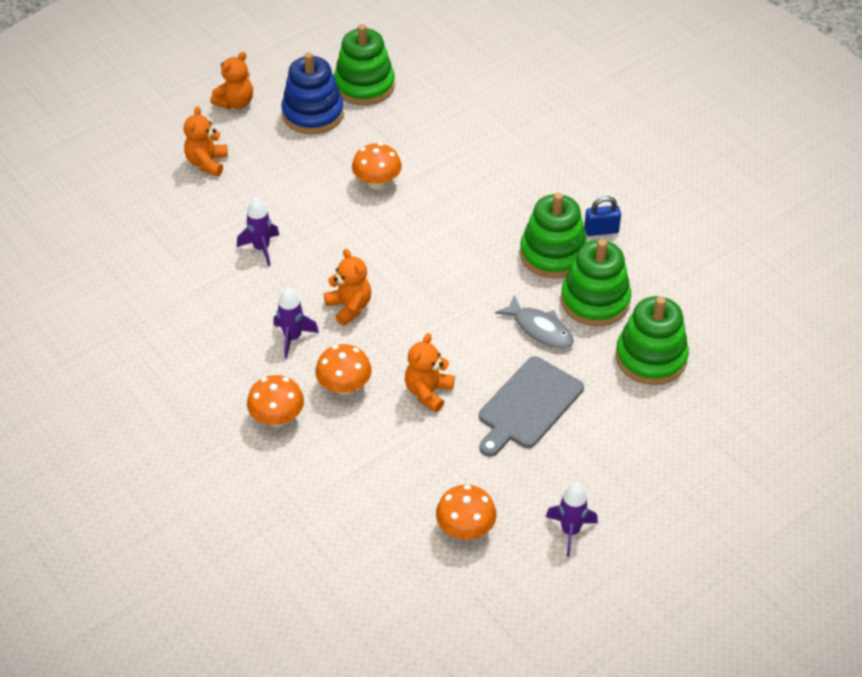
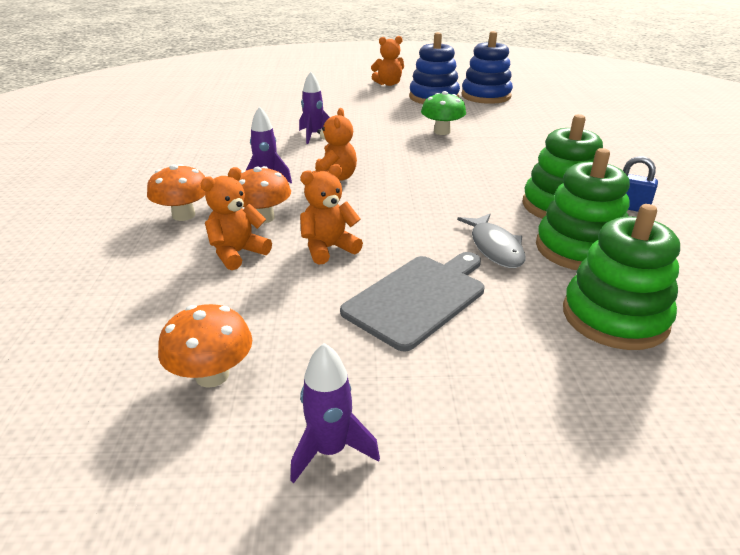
camera: 35 degrees right, 15 degrees down
(207, 163) = (335, 98): orange teddy bear -> orange teddy bear (237, 253)
(364, 86) = (486, 96): green stacking toy -> blue stacking toy
(377, 182) = (442, 132): orange mushroom -> green mushroom
(528, 405) = (418, 298): grey cutting board -> grey cutting board turned 150 degrees clockwise

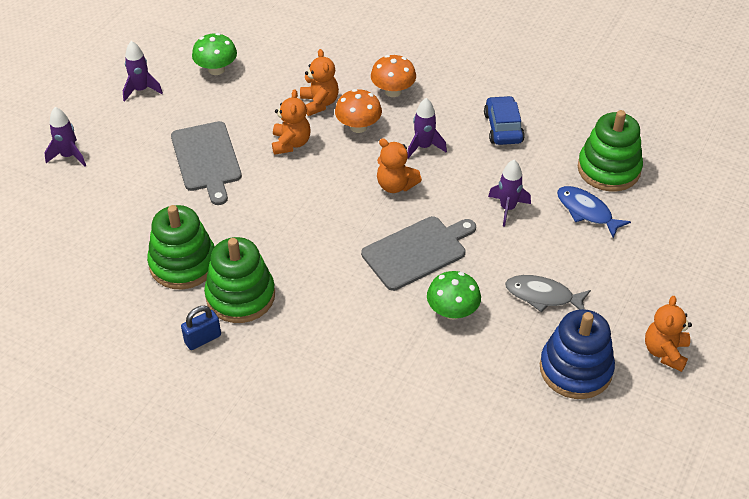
camera: 120 degrees right, 15 degrees up
(210, 155) = (503, 128): none -> blue car
(212, 375) = (216, 69): orange mushroom -> green mushroom
(289, 114) = (586, 211): none -> blue fish
(402, 153) = (417, 251): none -> grey cutting board
(486, 96) = (550, 430): blue stacking toy -> none
(494, 247) = (223, 221): grey fish -> grey fish (543, 296)
(576, 454) = (69, 156): none -> purple rocket
(614, 317) = (116, 229): green stacking toy -> green stacking toy (608, 169)

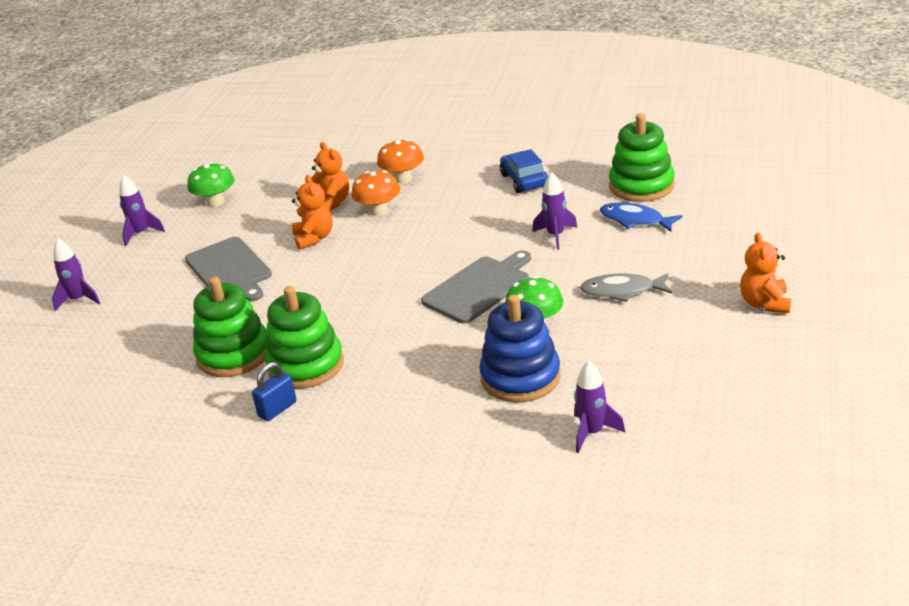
camera: 10 degrees left, 15 degrees down
(395, 185) = (435, 244): orange teddy bear -> none
(423, 147) = (451, 211): purple rocket -> purple rocket (592, 433)
(575, 369) = (682, 338): blue stacking toy -> blue stacking toy (520, 377)

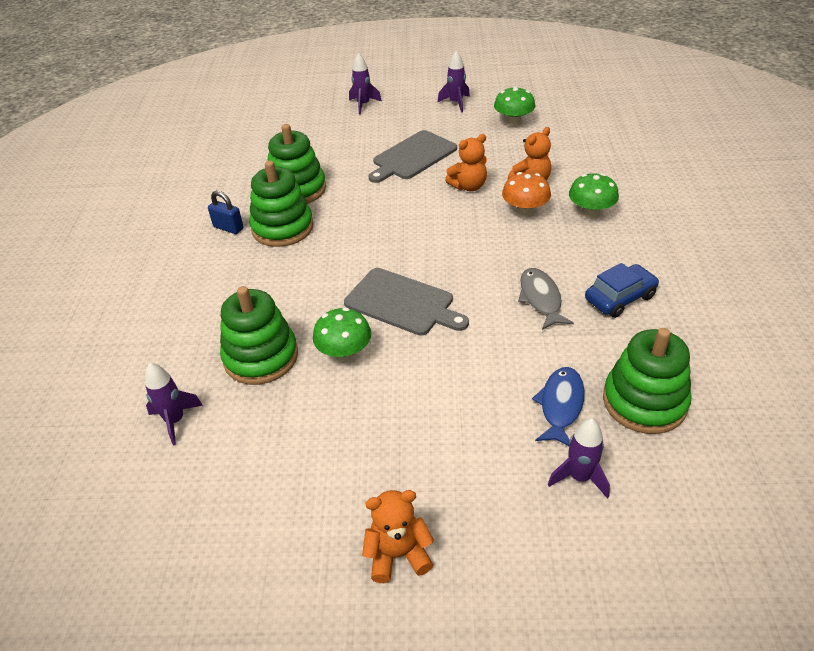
camera: 75 degrees right, 10 degrees up
(403, 178) = (590, 213): orange mushroom -> green mushroom
(520, 377) = (261, 357): blue stacking toy -> green stacking toy
(555, 236) = (510, 342): purple rocket -> purple rocket (579, 477)
(622, 291) = (410, 412): grey fish -> grey fish (541, 299)

